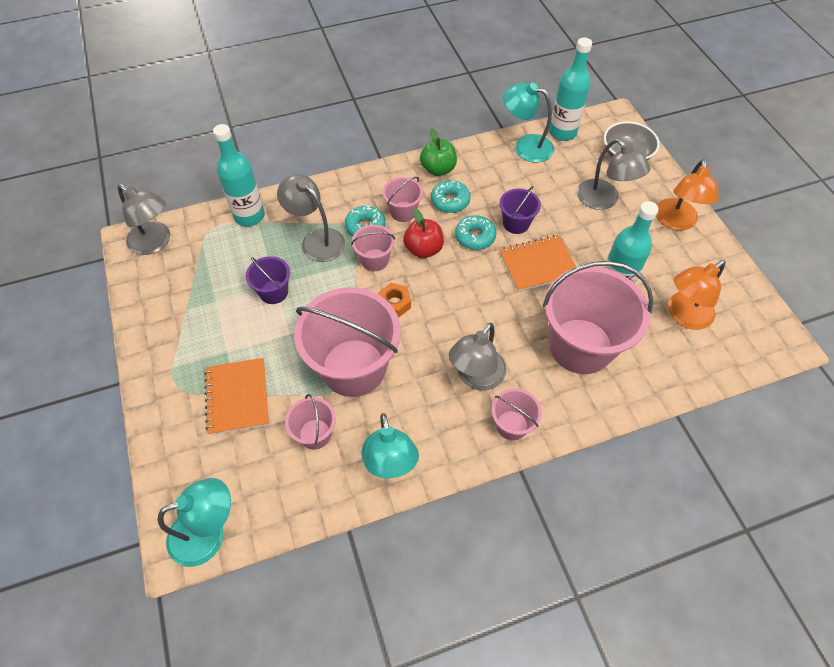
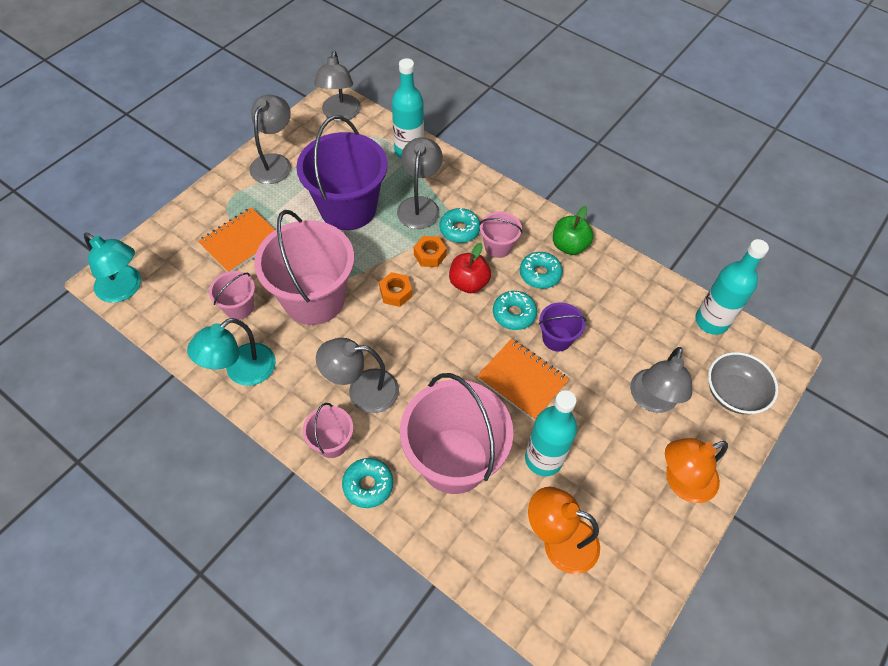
camera: 55 degrees right, 0 degrees up
(164, 323) = (274, 162): none -> grey lamp
(273, 292) = (348, 208): purple bucket -> purple bucket, size x2.12
(374, 260) = (430, 255): pink bucket -> orange nut
(525, 146) = (662, 299): turquoise lamp -> none
(568, 417) = (368, 485): none -> turquoise donut

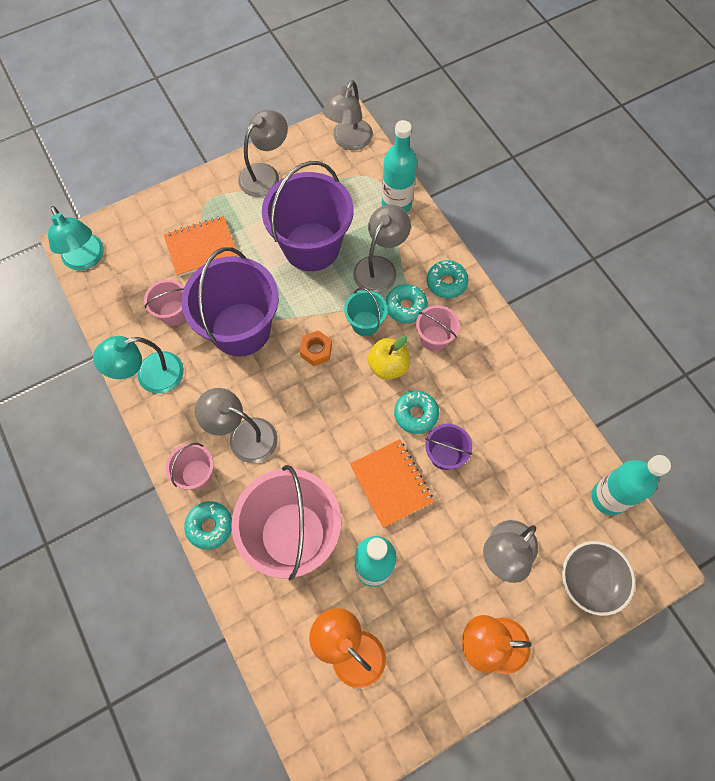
camera: 25 degrees right, 10 degrees up
(314, 299) = (241, 329): pink bucket -> purple bucket
(430, 255) = (365, 323): orange nut -> turquoise bucket
(468, 283) = (388, 366): red apple -> yellow apple
(540, 274) = (461, 382): turquoise donut -> turquoise donut (446, 282)
(569, 246) = (505, 363): green apple -> none

